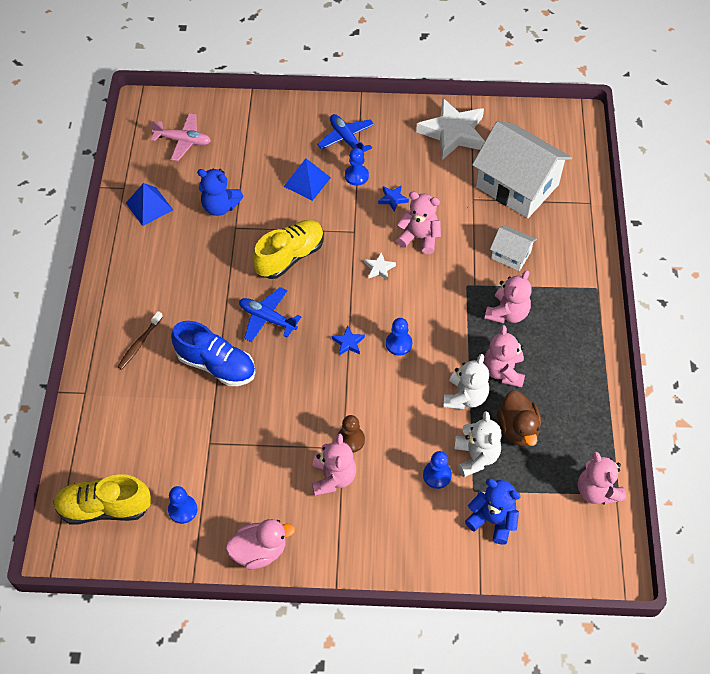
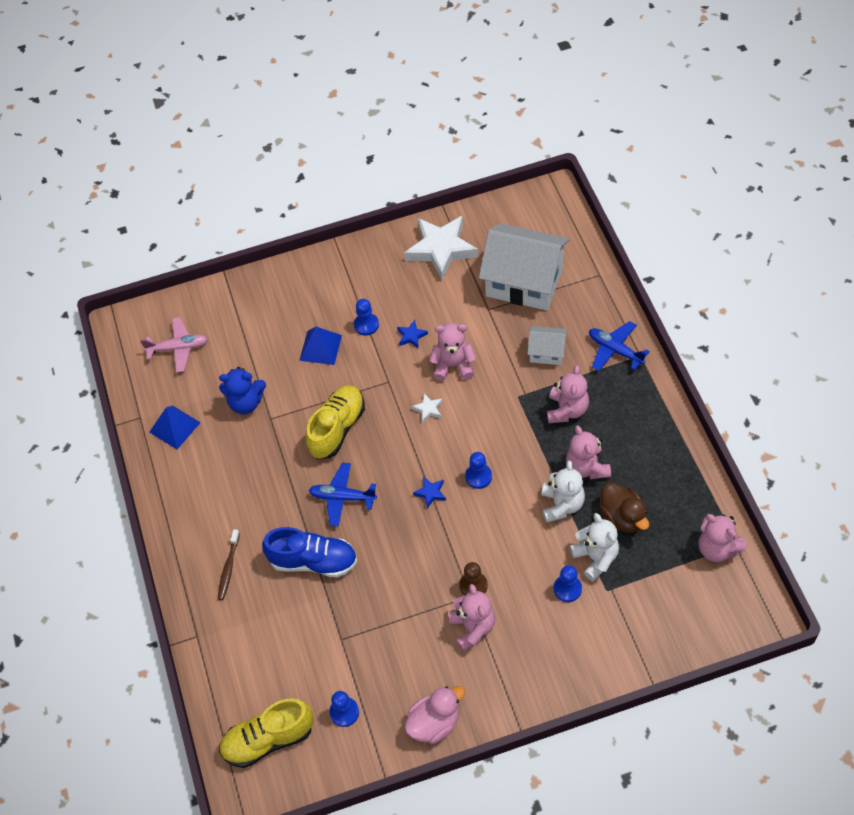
camera: 15 degrees left, 0 degrees up
(346, 139) = (340, 291): blue plane -> blue plane (615, 350)
(492, 520) = (635, 611): blue teddy bear -> none

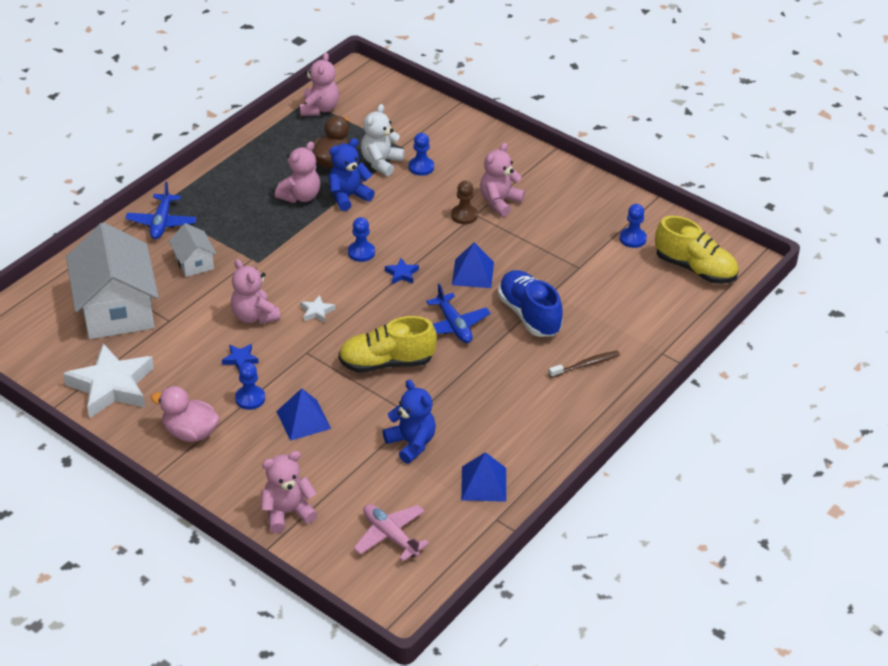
camera: 130 degrees left, 15 degrees down
(393, 548) = (473, 273): none -> blue pyramid
(434, 723) = (592, 191): pink duck -> pink duck (190, 432)
(562, 505) = (348, 196): white teddy bear -> blue teddy bear
(567, 410) = (250, 227): pink teddy bear -> pink teddy bear (287, 513)

